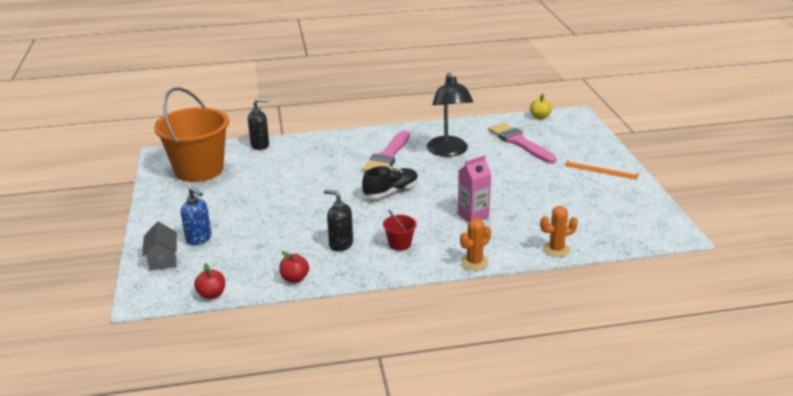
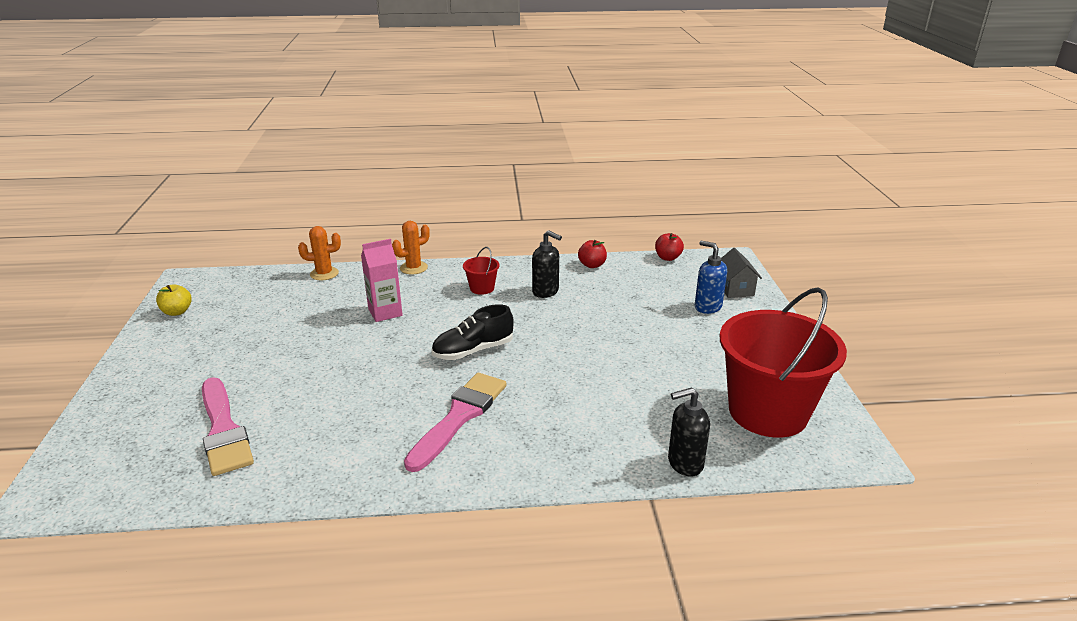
camera: 175 degrees left, 0 degrees up
(199, 170) = (767, 412): orange bucket -> red bucket
(448, 151) = (355, 419): black lamp -> none
(540, 117) = (118, 500): yellow apple -> yellow apple (177, 312)
(601, 170) = (160, 365): orange ruler -> none

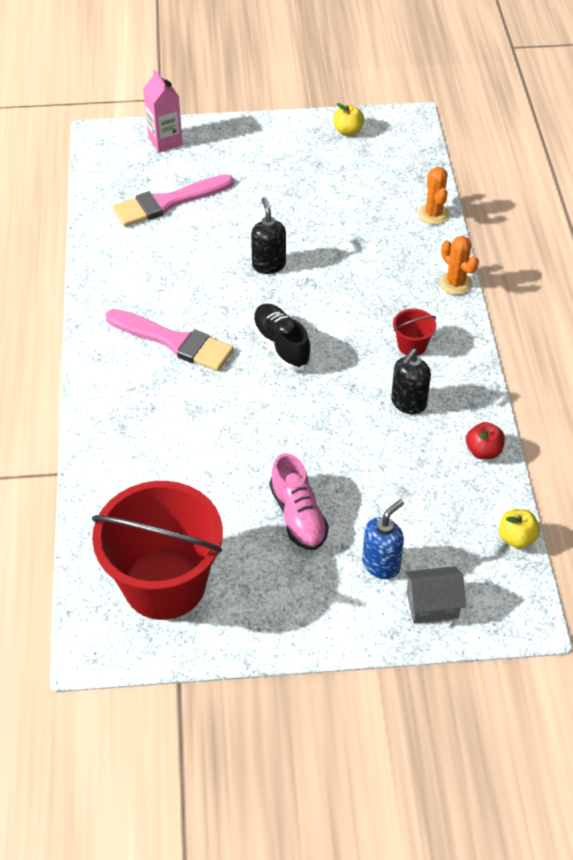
camera: 90 degrees right, 20 degrees up
(385, 312) = (353, 272): pink carton -> pink carton (165, 141)
(667, 258) = (516, 538): red apple -> yellow apple
(671, 342) = (298, 516): none -> pink shoe
(684, 463) = (94, 500): black soap dispenser -> black soap dispenser (268, 265)

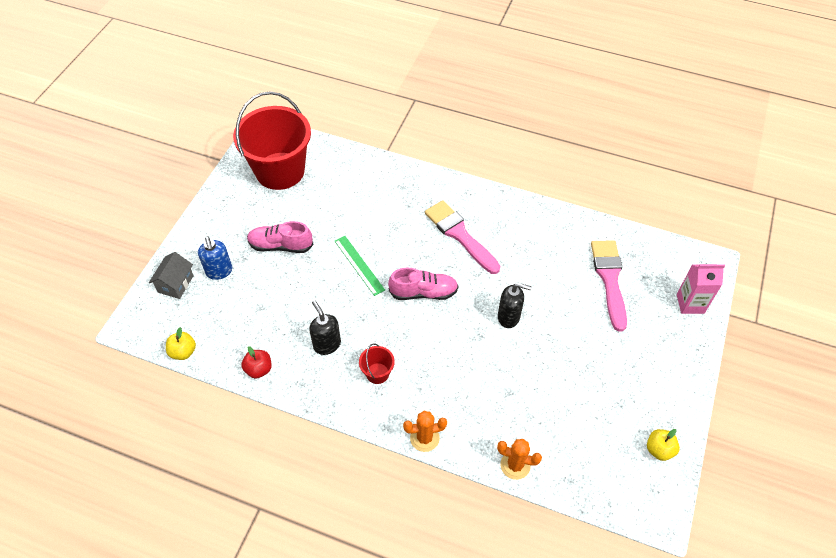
camera: 115 degrees right, 5 degrees up
(174, 341) = (459, 235): pink brush -> pink brush turned 90 degrees clockwise
(278, 420) = (359, 265): none -> green ruler
(281, 345) = (423, 292): black shoe -> pink shoe

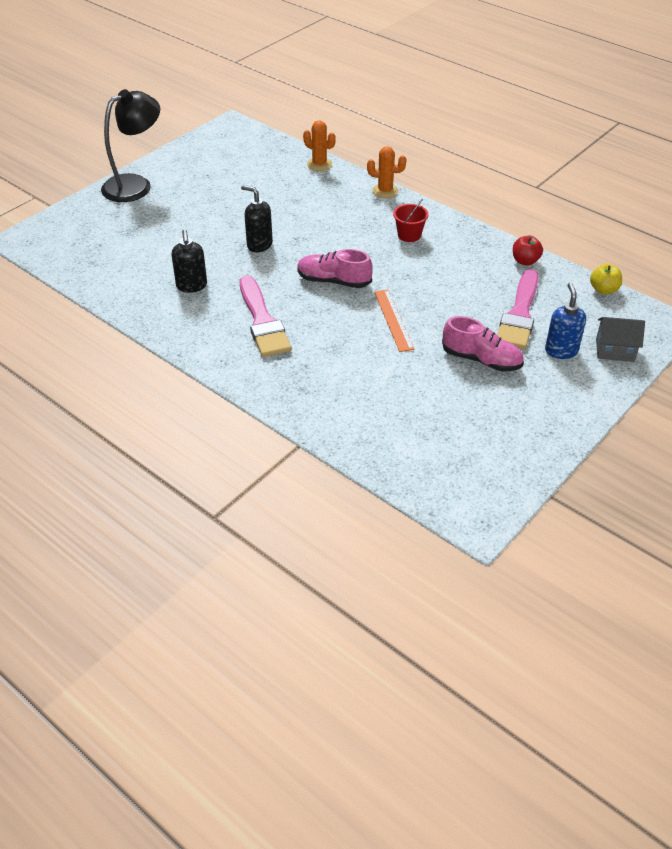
camera: 160 degrees left, 10 degrees down
(175, 284) = (615, 350): grey house -> grey house turned 60 degrees clockwise
(280, 171) = (463, 451): red bucket -> none
(327, 344) = (451, 264): black soap dispenser -> black soap dispenser (192, 286)
(359, 265) = (393, 320): green ruler -> orange ruler
(609, 279) = (135, 249): pink brush -> pink brush (519, 314)
(659, 449) = (200, 149): yellow apple -> none
(678, 365) = (135, 185): none -> black lamp
(690, 303) = (78, 217): pink carton -> none

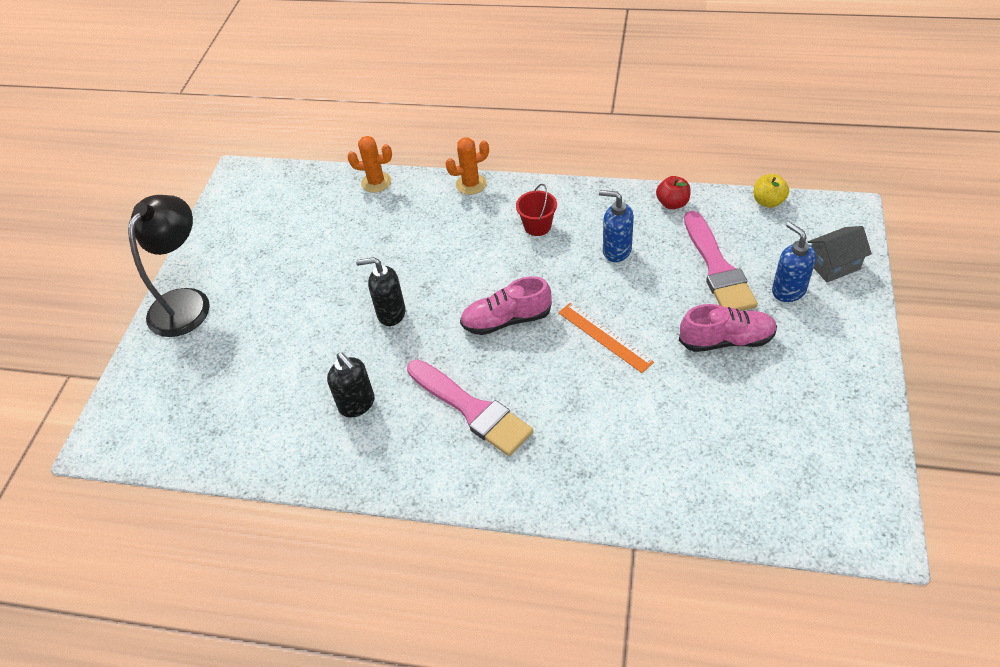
camera: 25 degrees left, 5 degrees up
(453, 273) = (616, 250): none -> blue soap dispenser

